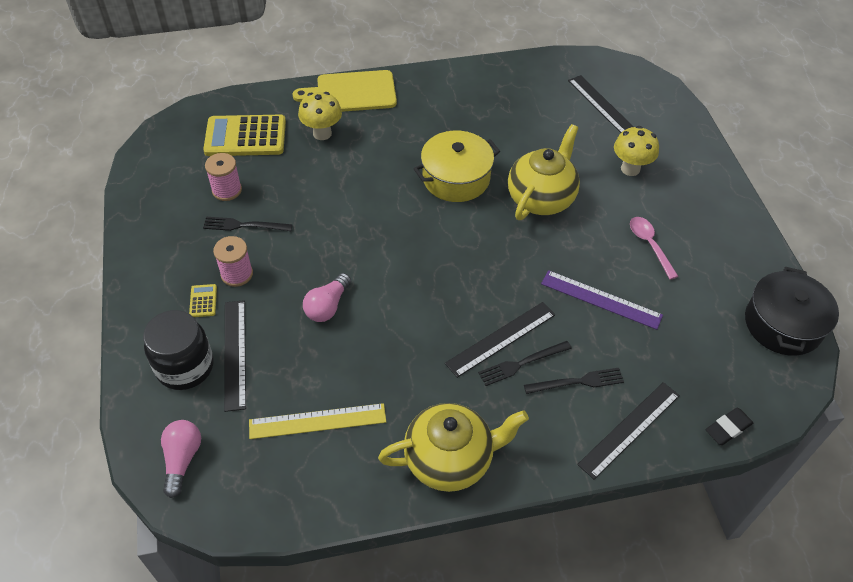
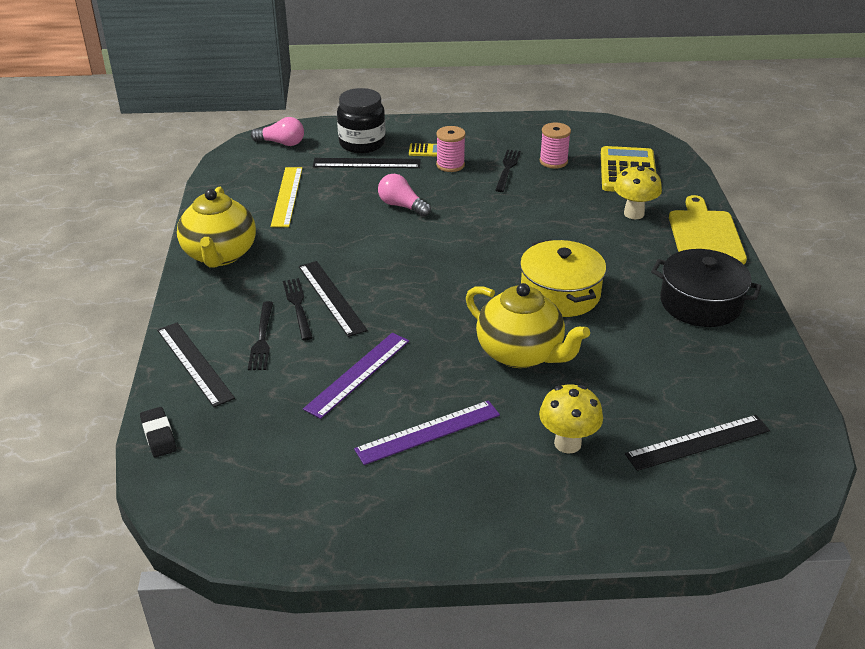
camera: 100 degrees right, 15 degrees down
(650, 245) = (428, 432): pink spoon -> purple ruler
(782, 324) = (269, 528): black pot -> black pot (700, 303)

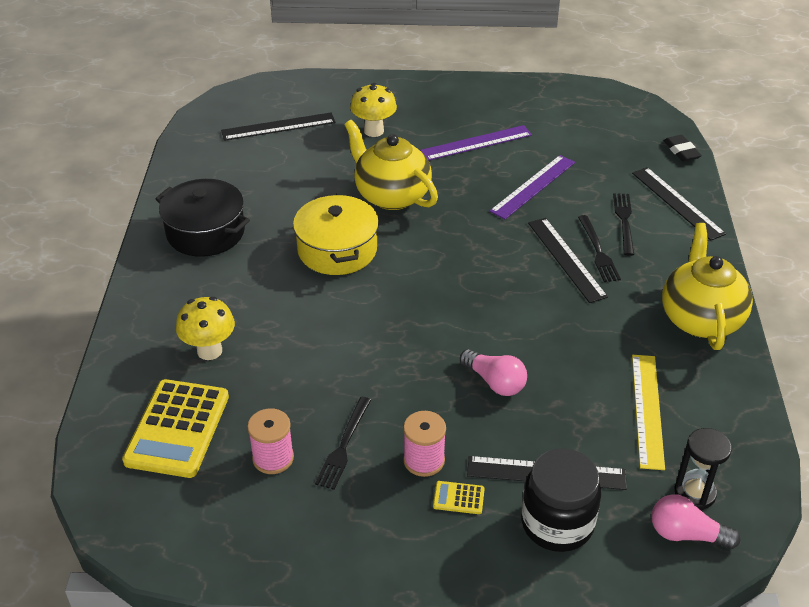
camera: 175 degrees left, 5 degrees up
(269, 159) = (694, 493): none -> black hourglass
(705, 235) = (146, 312): yellow cutting board -> none

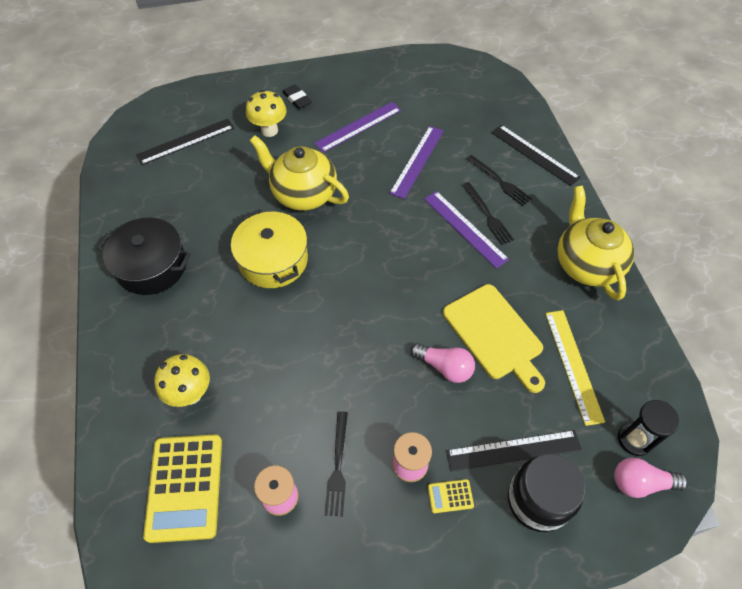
camera: 15 degrees left, 15 degrees up
(564, 363) = (494, 334): none -> yellow cutting board
(566, 259) = (465, 228): black ruler -> purple ruler
(624, 221) = (499, 181): black fork -> black fork turned 150 degrees clockwise
(681, 151) = (522, 104): black eraser -> black eraser (297, 99)

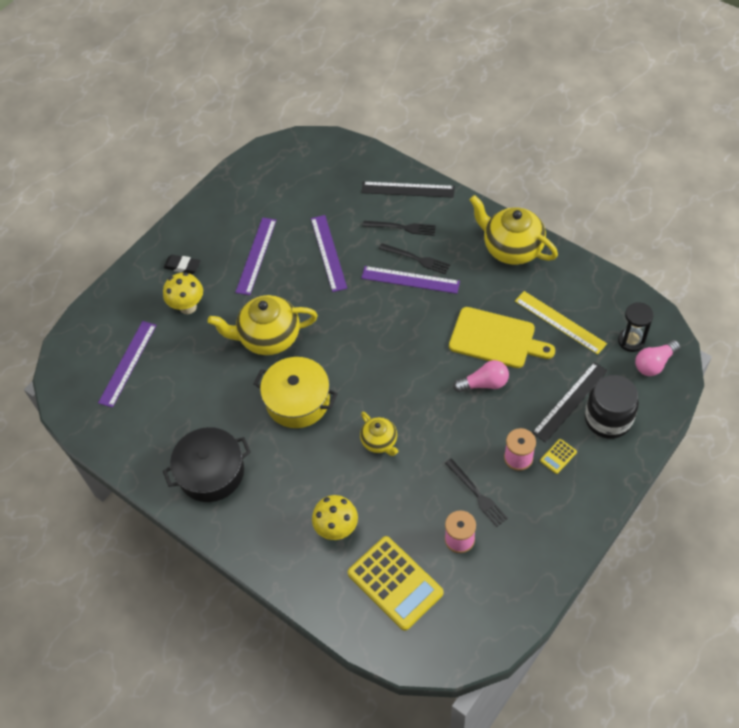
camera: 35 degrees left, 0 degrees up
(185, 141) = (128, 363): black ruler -> purple ruler
(302, 346) = (379, 442): none -> yellow teapot

